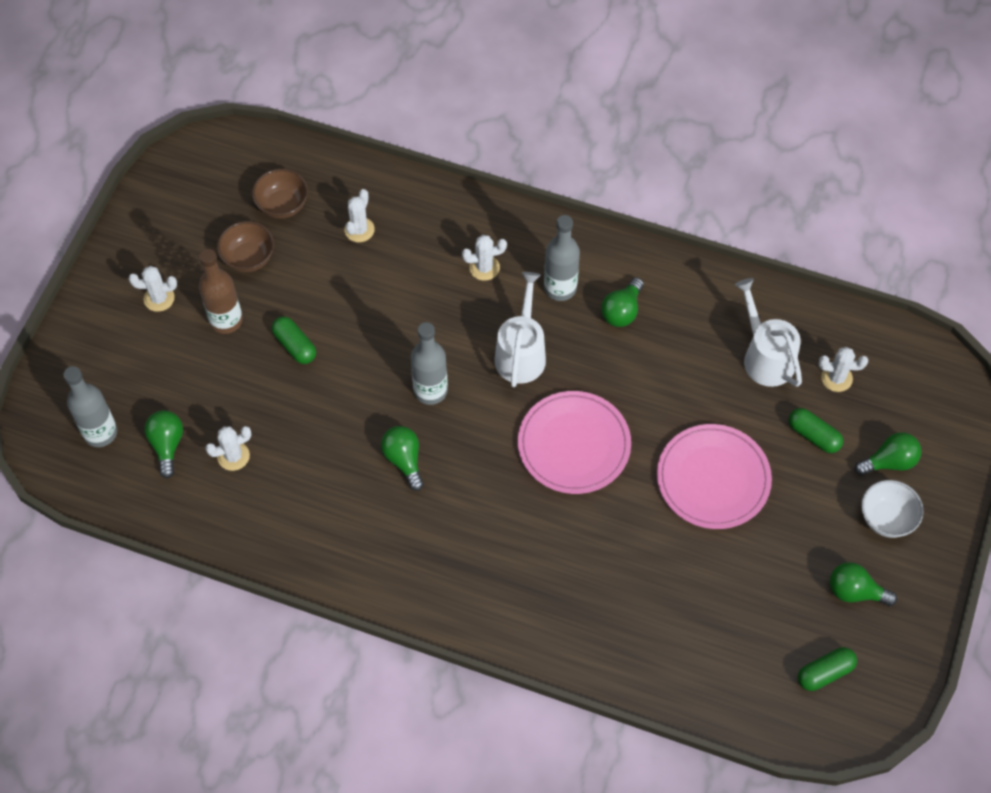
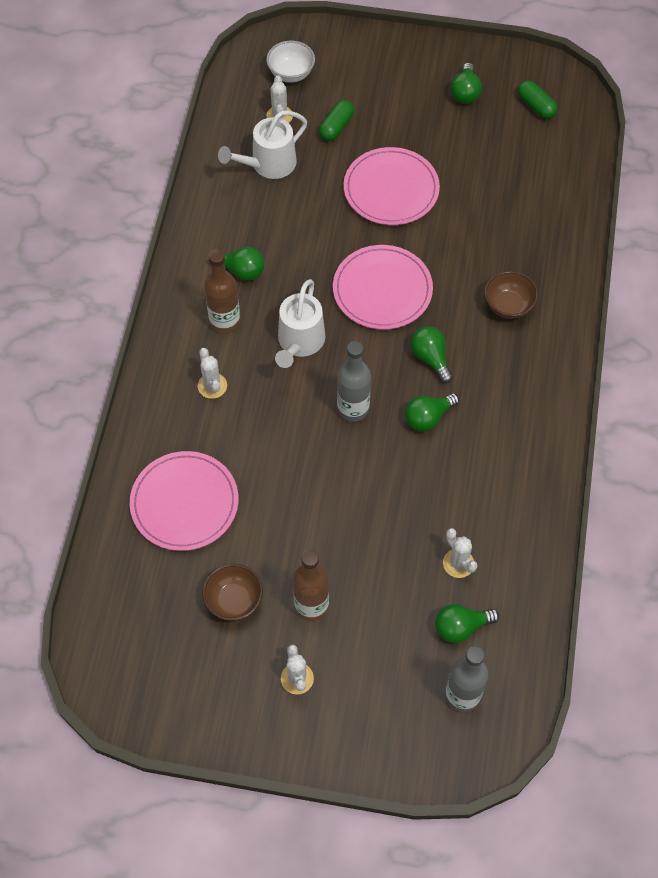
camera: 100 degrees left, 0 degrees up
(282, 205) = (164, 582): brown bowl -> brown bowl (508, 306)
(295, 345) = (328, 534): green capsule -> none
(359, 230) = (184, 503): white cactus -> pink plate
(521, 353) = (299, 342): white watering can -> white watering can turned 75 degrees counterclockwise
(560, 288) = (225, 321): grey bottle -> brown bottle
(886, 518) = (398, 77): white bowl -> white bowl (291, 74)
(889, 462) = (349, 78): green light bulb -> green light bulb (430, 358)

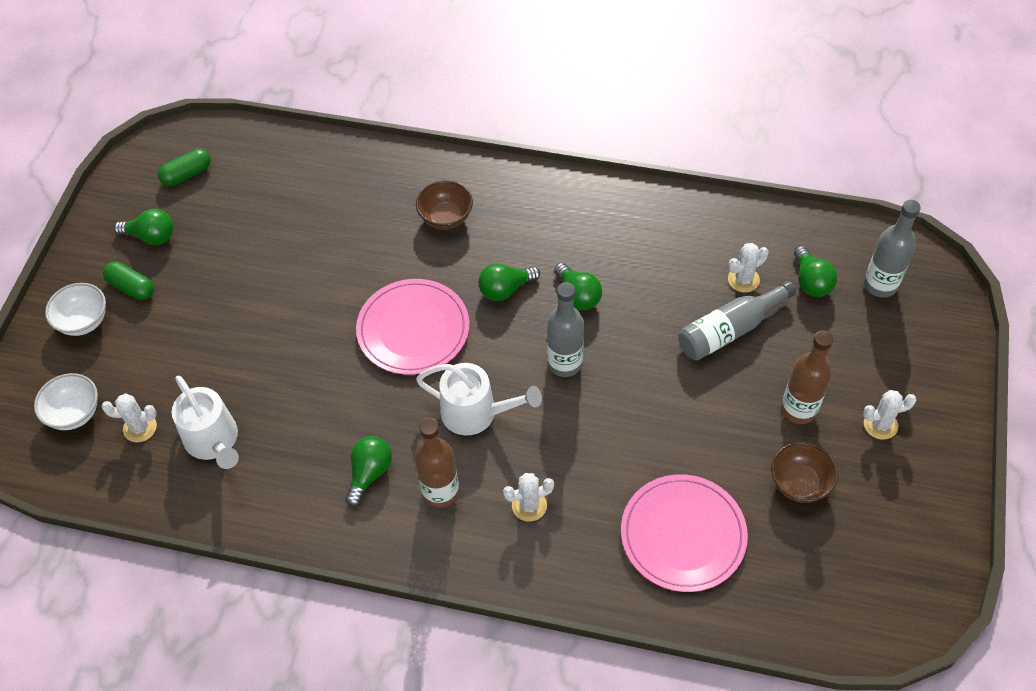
camera: 85 degrees left, 5 degrees down
(336, 127) = (172, 366): green capsule -> green capsule (131, 287)
(376, 63) = (84, 321): none -> white bowl
(391, 189) = (275, 315): pink plate -> none
(397, 548) = (729, 330): none -> grey bottle

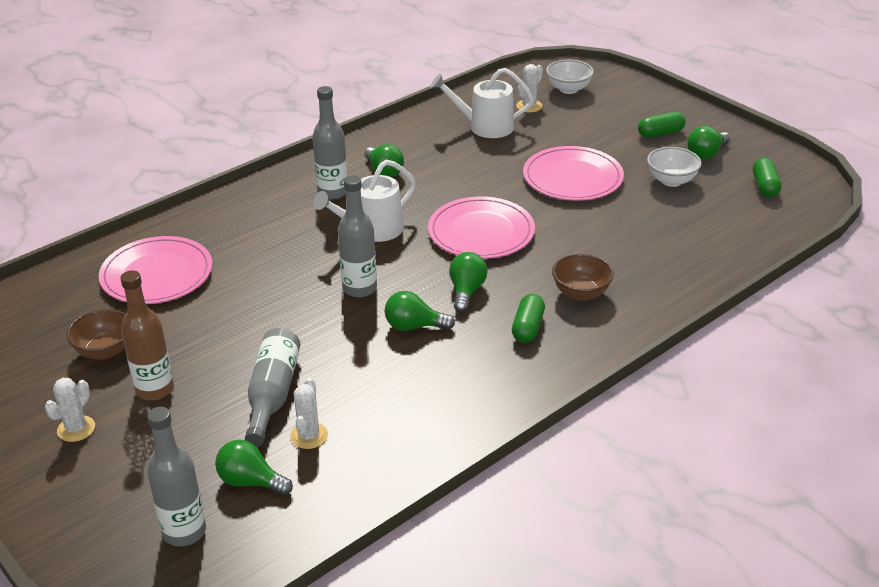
camera: 125 degrees right, 20 degrees down
(84, 321) = (647, 109): white bowl -> white bowl (671, 181)
(268, 312) = (572, 178): none -> pink plate
(440, 492) = (332, 192): brown bottle -> grey bottle
(517, 226) = (528, 328): none -> green capsule
(529, 505) = (272, 221): white cactus -> none

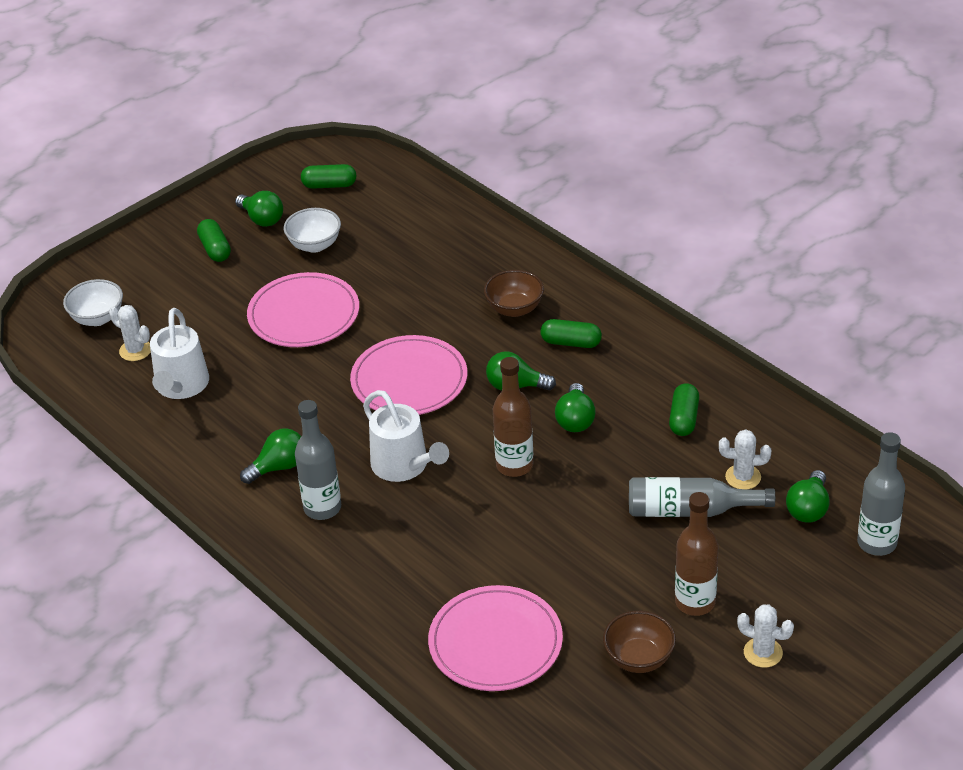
camera: 90 degrees left, 5 degrees up
(359, 288) = (514, 465): grey bottle -> brown bottle
(404, 399) = (683, 419): none -> green capsule

